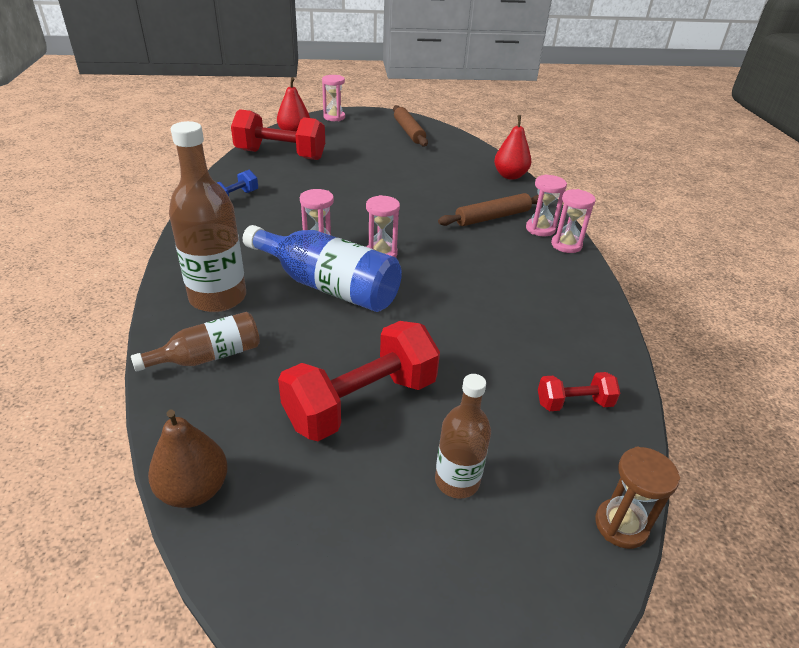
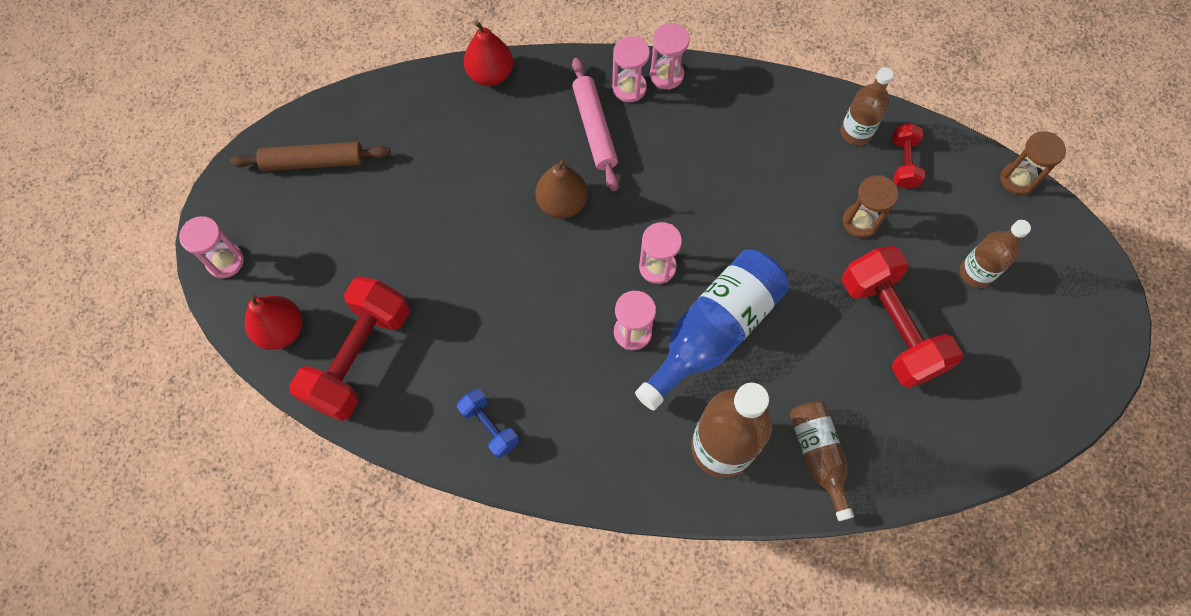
camera: 75 degrees left, 30 degrees up
(194, 490) = (974, 464): brown pear -> brown pear (562, 203)
(480, 372) = (860, 222): none -> brown hourglass
(492, 217) = (594, 128): brown rolling pin -> pink rolling pin
(587, 362) = (855, 133): none -> brown bottle

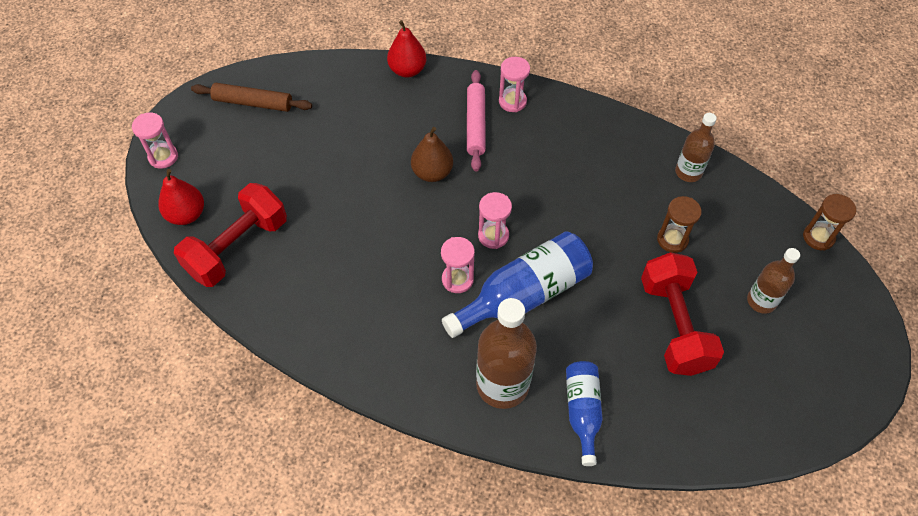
camera: 15 degrees right, 10 degrees down
(489, 427) = (320, 322): blue dumbbell -> none
(666, 75) = (545, 98): pink hourglass -> none
(818, 455) = (582, 411): brown bottle -> blue bottle
(903, 163) = (722, 203): red dumbbell -> none

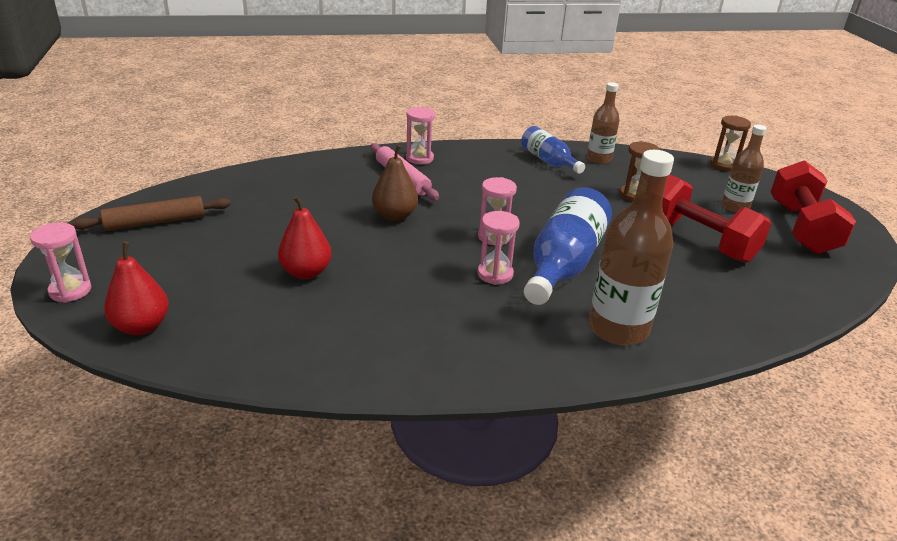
camera: 35 degrees left, 25 degrees down
(237, 247) = (233, 331): red dumbbell -> red dumbbell (801, 228)
(407, 70) = (304, 164): red pear -> red pear (306, 272)
(582, 411) = (703, 318): blue bottle -> blue bottle (548, 161)

